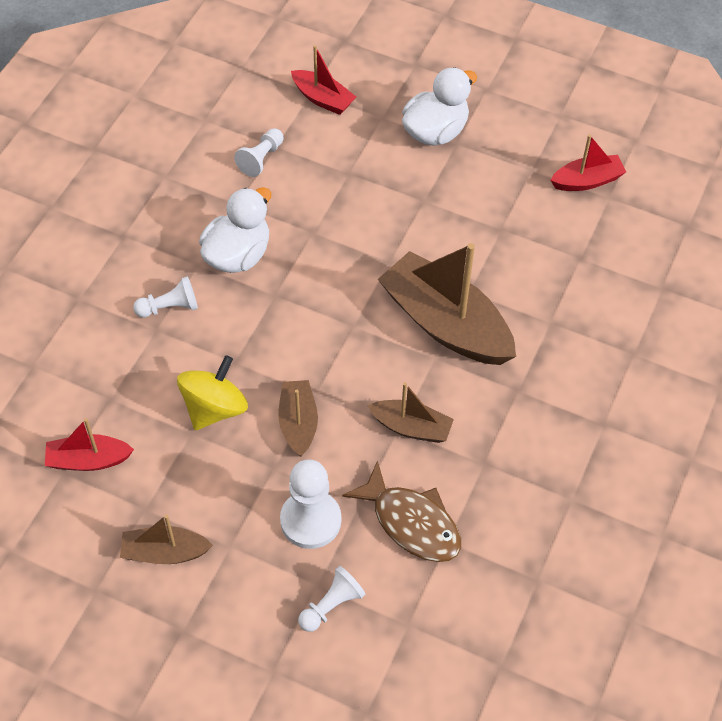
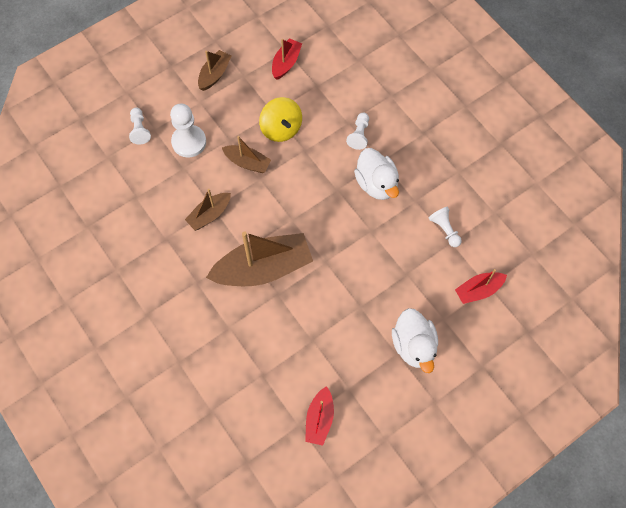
camera: 120 degrees right, 10 degrees up
(411, 522) = (157, 186): brown fish -> none

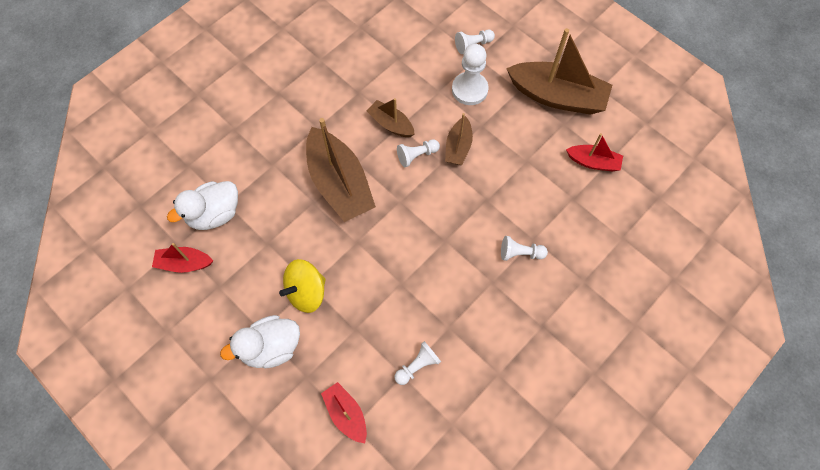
camera: 80 degrees right, 0 degrees up
(214, 74) = (557, 96): brown boat -> brown boat, size x1.93
(248, 198) = (417, 155): none -> white pawn
(281, 129) = (507, 172): yellow spinning top -> yellow spinning top (306, 292)
(376, 184) = (461, 281): white duck -> white duck (214, 214)

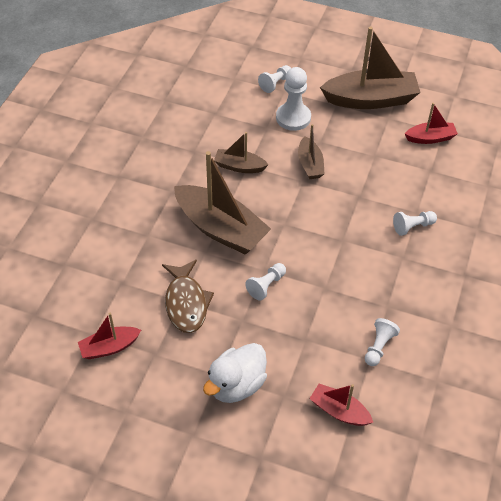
camera: 25 degrees left, 15 degrees down
(214, 214) = (115, 295): white duck -> none
(270, 247) = (186, 303): none -> brown fish
(306, 292) = (242, 327): yellow spinning top -> none
(417, 155) = (277, 183): white pawn -> white pawn (266, 285)

